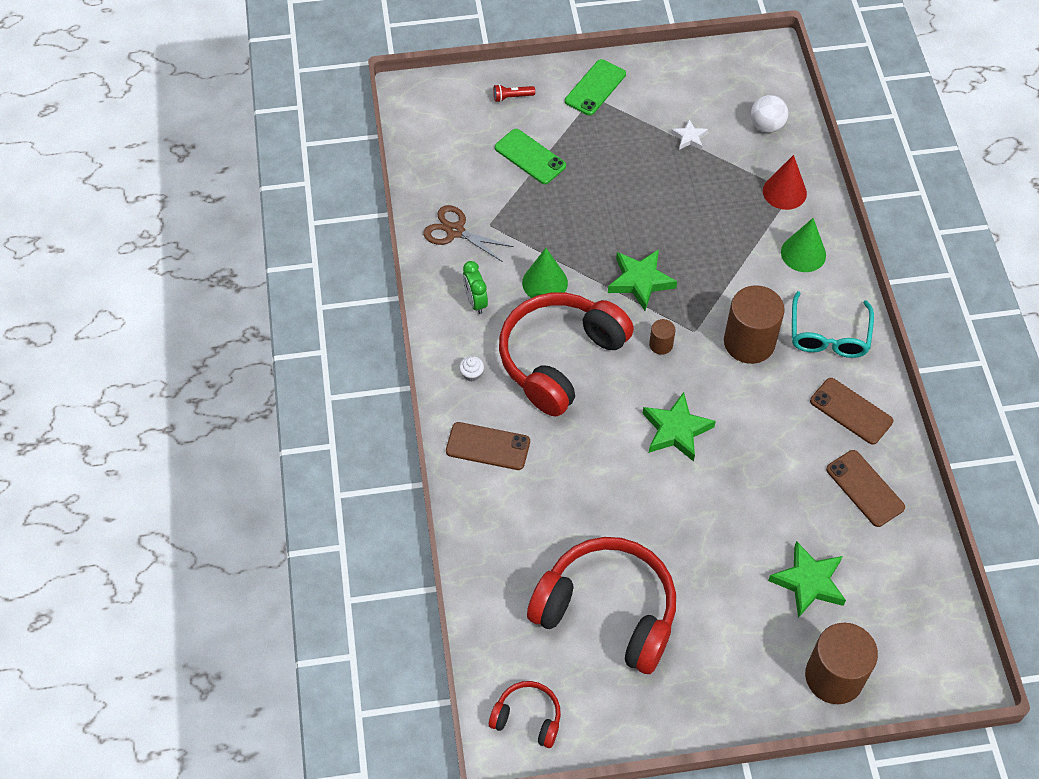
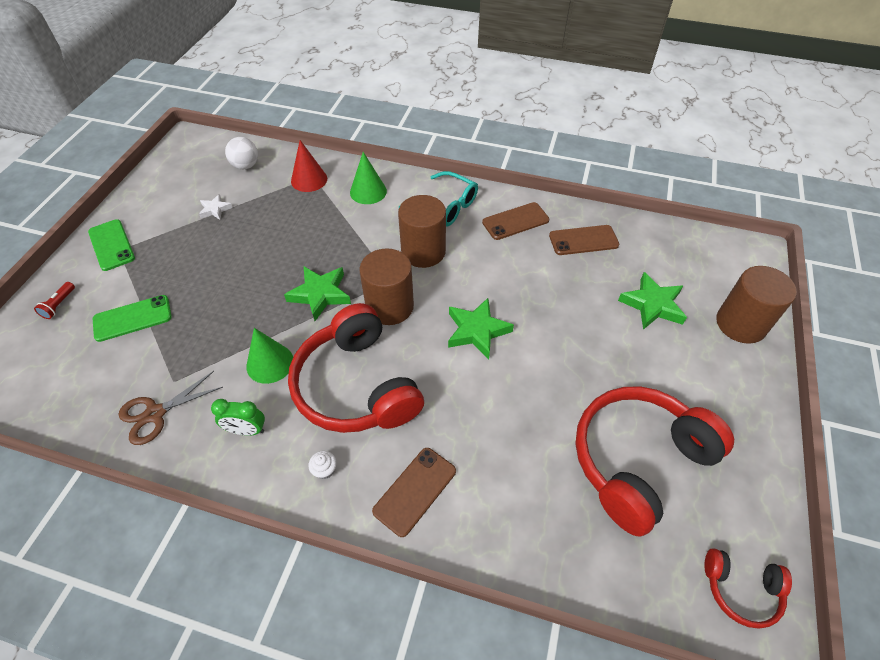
camera: 65 degrees left, 5 degrees down
(527, 718) = (741, 589): red headphones -> red headphones turned 120 degrees counterclockwise
(661, 345) = (389, 306): brown cylinder -> brown cylinder, size x2.17

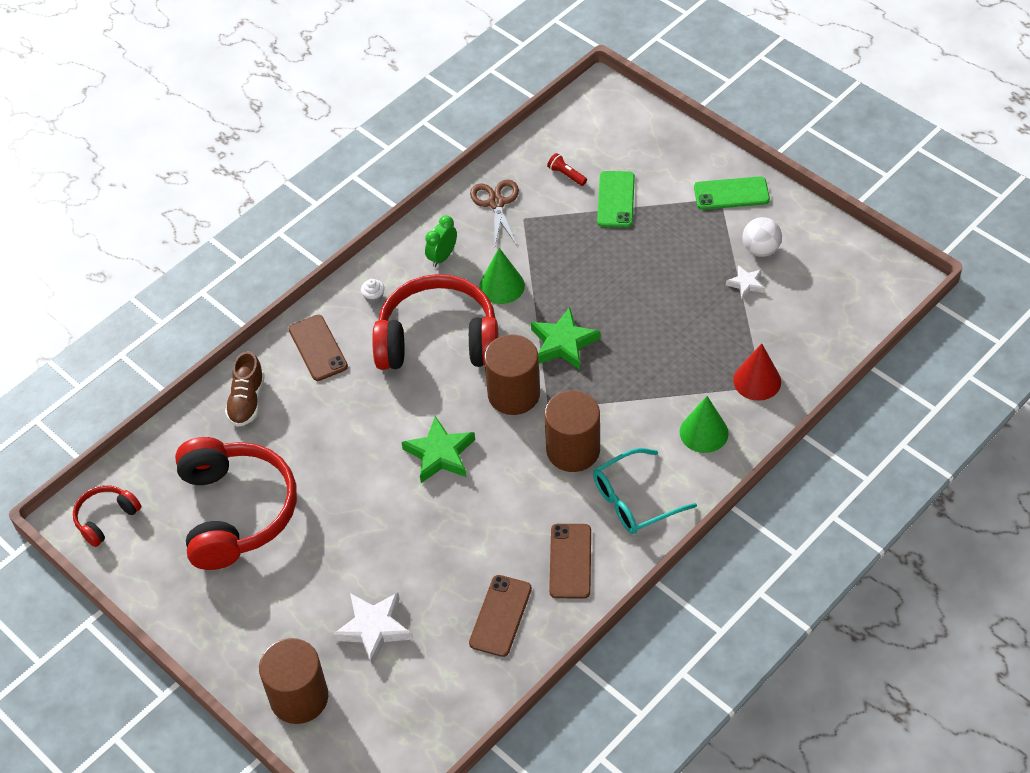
camera: 120 degrees right, 0 degrees up
(59, 305) = (664, 151): red flashlight -> red flashlight (566, 175)
(246, 166) = (816, 326): white ball -> white ball (760, 249)
(516, 526) = (247, 401): none -> brown shoe
(652, 305) = (373, 628): green star -> white star

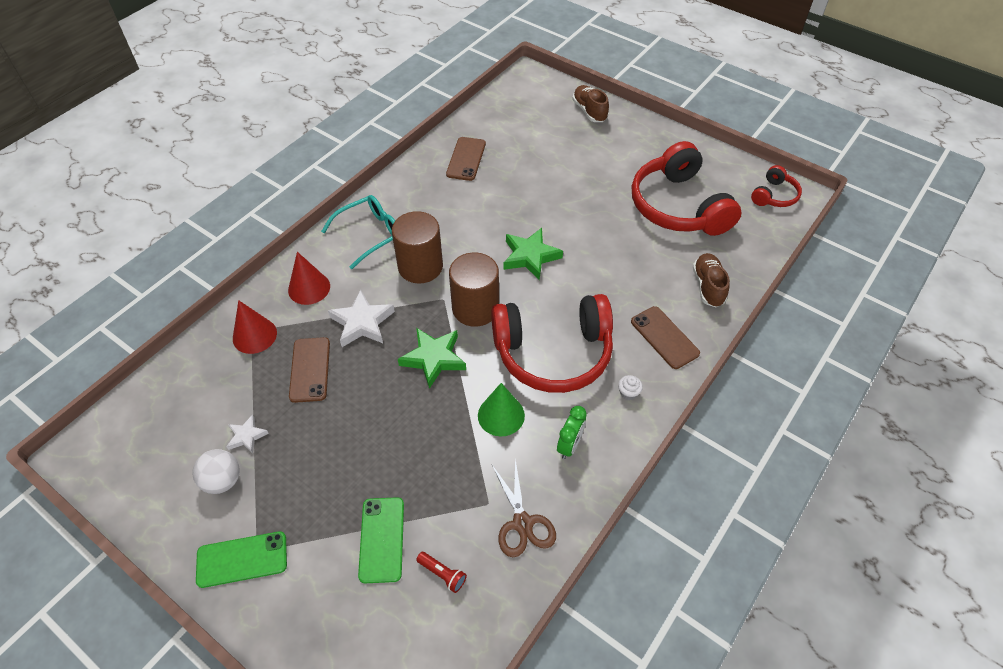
camera: 170 degrees right, 0 degrees up
(299, 697) = (589, 111): brown cylinder -> brown shoe
(373, 628) = (552, 147): white star -> white star (362, 323)
(570, 561) = (419, 192): brown phone -> brown phone (310, 369)
(704, 432) = (309, 288): green cone -> red cone

